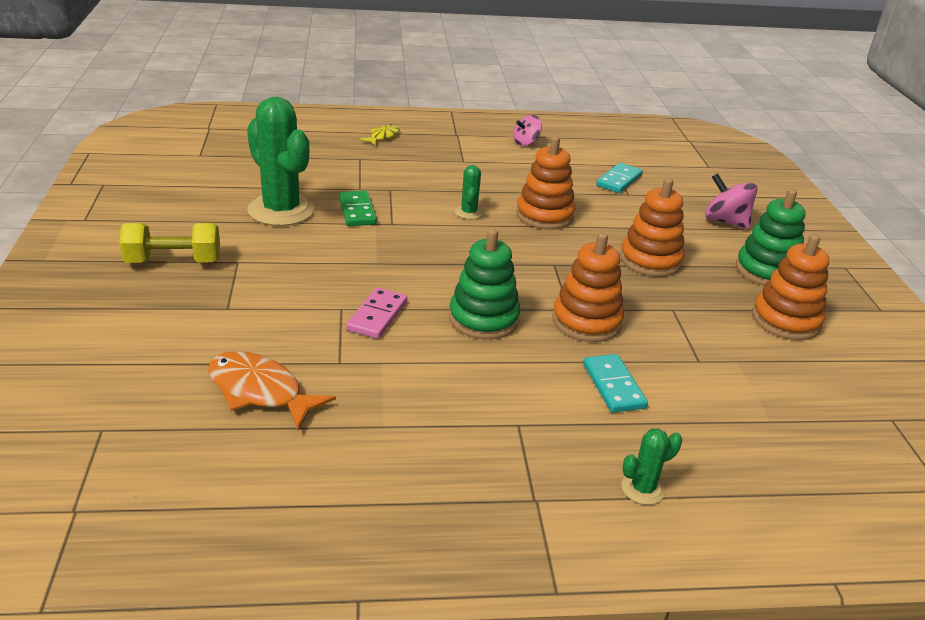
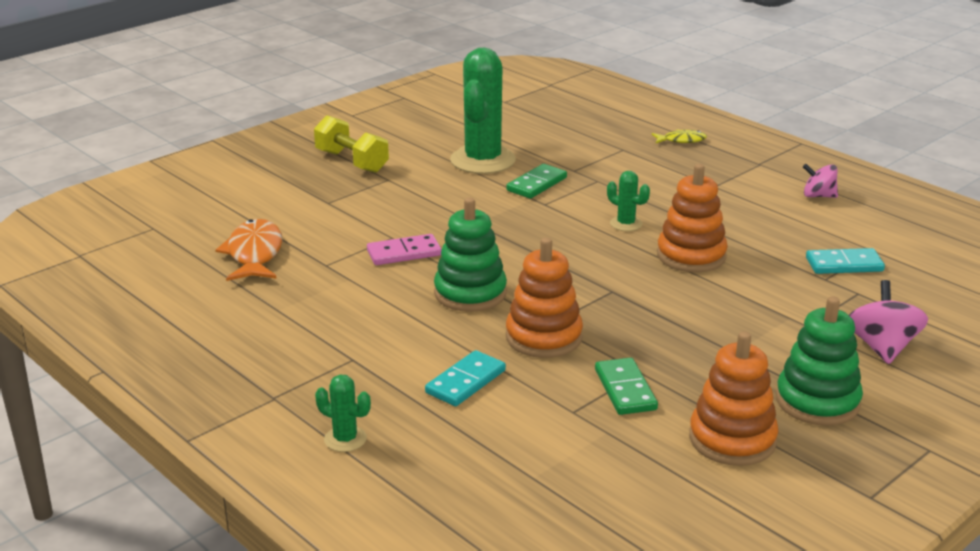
camera: 55 degrees right, 5 degrees down
(469, 212) = (626, 224): green cactus -> green cactus turned 75 degrees clockwise
(650, 260) = (710, 332): orange stacking toy -> none
(690, 326) = (625, 389): none -> green domino

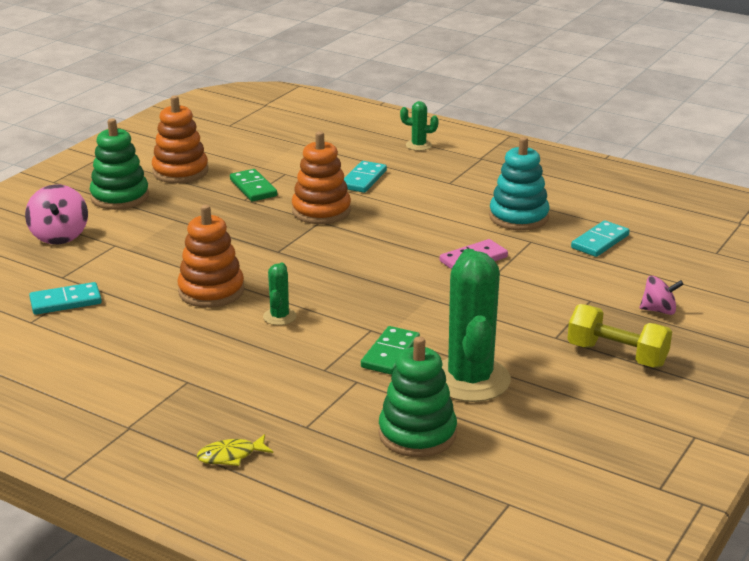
camera: 165 degrees right, 0 degrees up
(254, 254) = (600, 241): orange fish -> turquoise domino
(311, 295) = (518, 217): none -> turquoise stacking toy
(470, 293) = (394, 234): green stacking toy -> green stacking toy (417, 434)
(626, 224) = (279, 317): green cactus -> green cactus turned 75 degrees clockwise
(818, 196) = (67, 383): pink spinning top -> pink spinning top (659, 310)

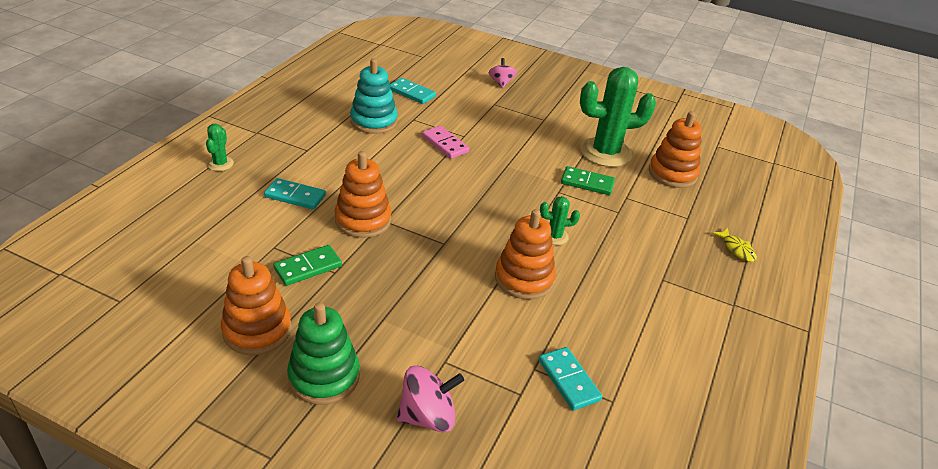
camera: 100 degrees left, 10 degrees up
(417, 434) = (672, 174): green stacking toy -> orange stacking toy
(617, 355) = (557, 101): yellow dumbbell -> none

